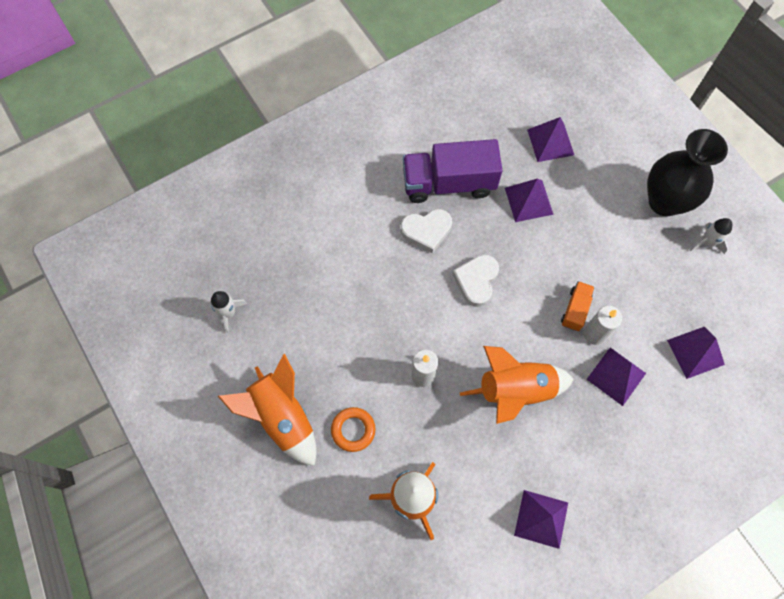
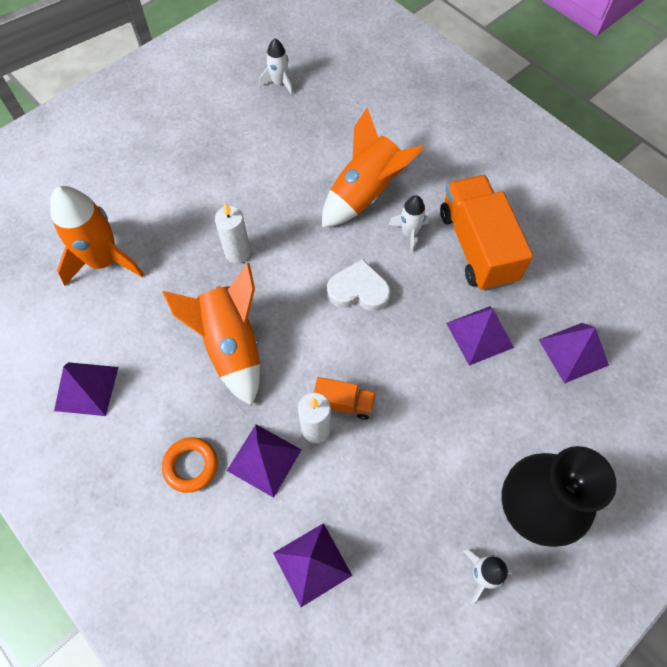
camera: 80 degrees right, 5 degrees down
(282, 417) = (180, 141): orange rocket -> orange rocket (365, 193)
(353, 430) = (172, 200): orange ring -> orange ring (191, 466)
(426, 231) = (409, 233): white heart -> white rocket
(449, 183) = (477, 246): purple truck -> orange truck

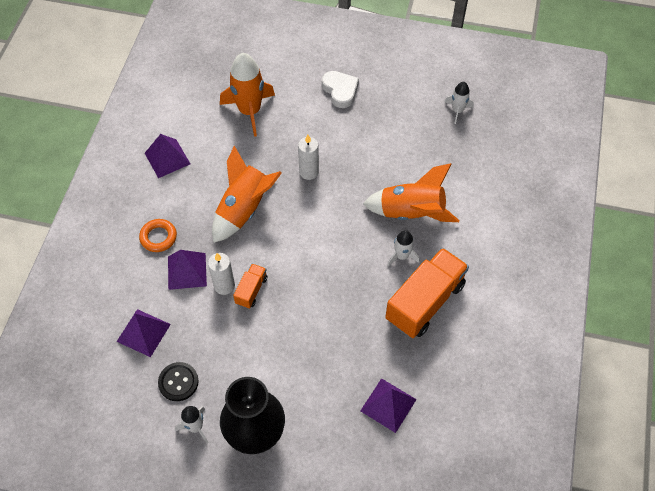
camera: 55 degrees right, 5 degrees down
(344, 403) = (251, 290): orange truck -> orange truck turned 135 degrees counterclockwise
(358, 290) = (334, 252): white heart -> white heart (340, 91)
(409, 560) = (178, 382): none -> black button
(479, 335) = (356, 340): purple pyramid -> none

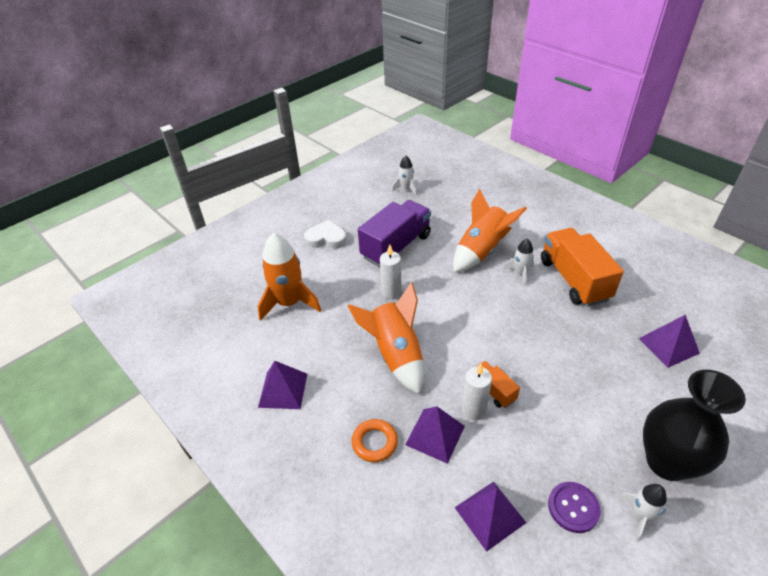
camera: 55 degrees left, 15 degrees down
(178, 382) = (573, 507): black button -> purple button
(368, 146) = (396, 246): none -> purple truck

